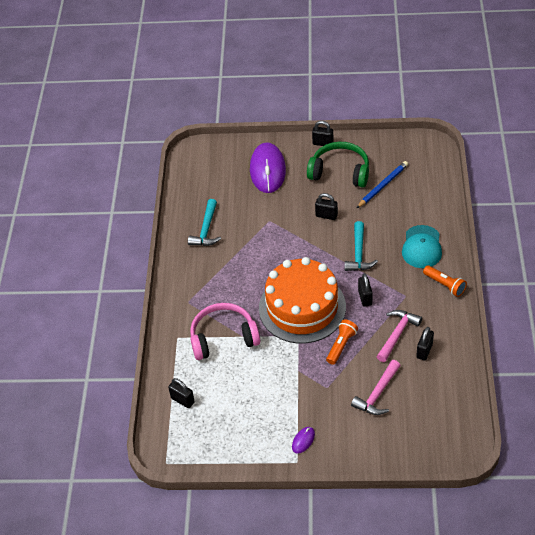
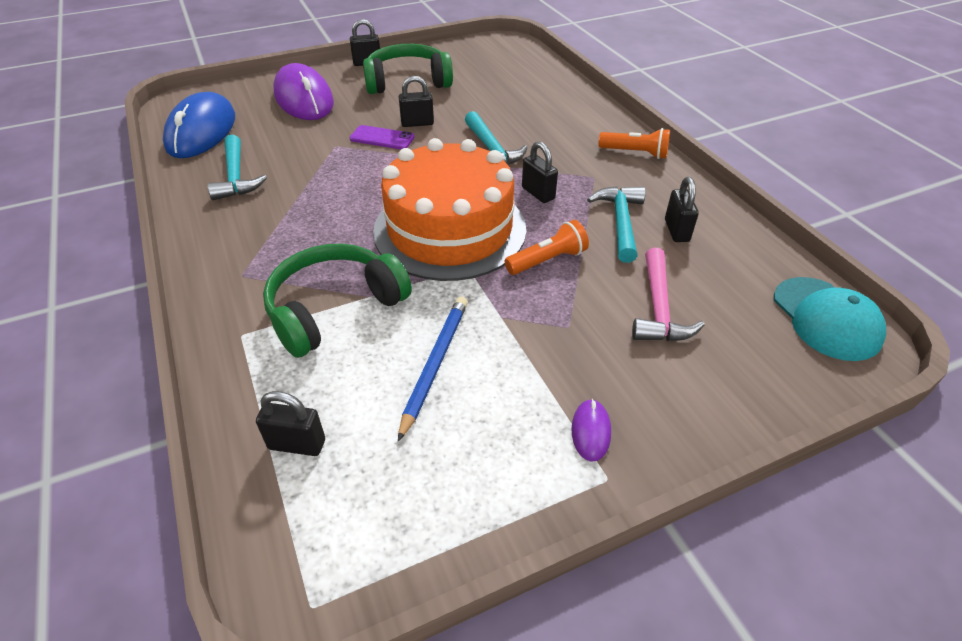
camera: 30 degrees left, 5 degrees down
(199, 183) = (202, 131): none -> blue mouse
(223, 338) = (334, 308): pink headphones -> green headphones
(299, 222) = (382, 138): none -> purple phone
(341, 345) = (547, 260): orange flashlight -> orange flashlight turned 60 degrees clockwise
(383, 186) = (473, 82): blue pencil -> blue pencil (435, 364)
(397, 334) = (620, 222): pink hammer -> turquoise hammer
(422, 247) = (571, 124): turquoise cap -> turquoise cap (826, 318)

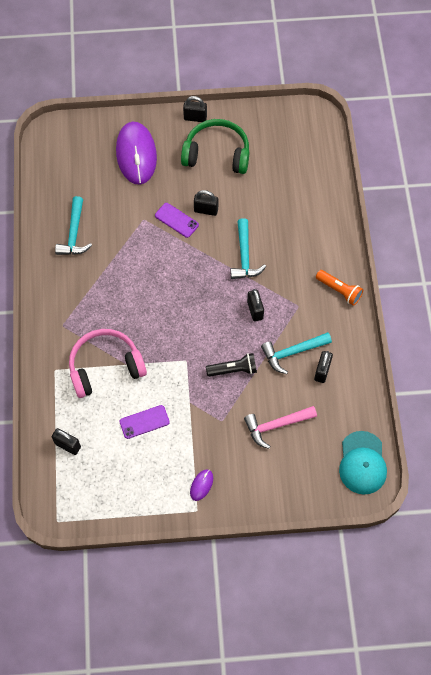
camera: 20 degrees right, 20 degrees up
(202, 131) = (60, 175): blue mouse -> none
(334, 308) = (105, 367): green headphones -> pink headphones
(435, 364) = (144, 422): blue pencil -> purple phone
(450, 229) = (188, 325): orange cake -> none
(547, 260) = (233, 369): orange flashlight -> black flashlight
(620, 222) = (292, 353): turquoise hammer -> turquoise hammer turned 135 degrees counterclockwise
(659, 309) = (276, 426): pink hammer -> pink hammer turned 45 degrees clockwise

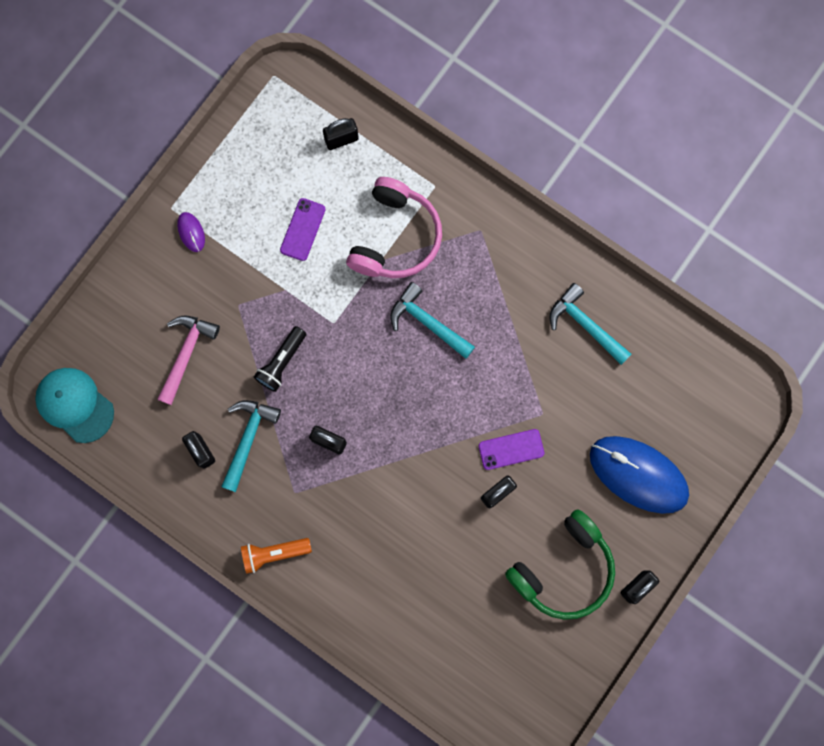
camera: 130 degrees right, 15 degrees up
(136, 154) = (638, 474): purple mouse -> blue mouse
(245, 256) = (402, 486): turquoise hammer -> turquoise hammer (427, 322)

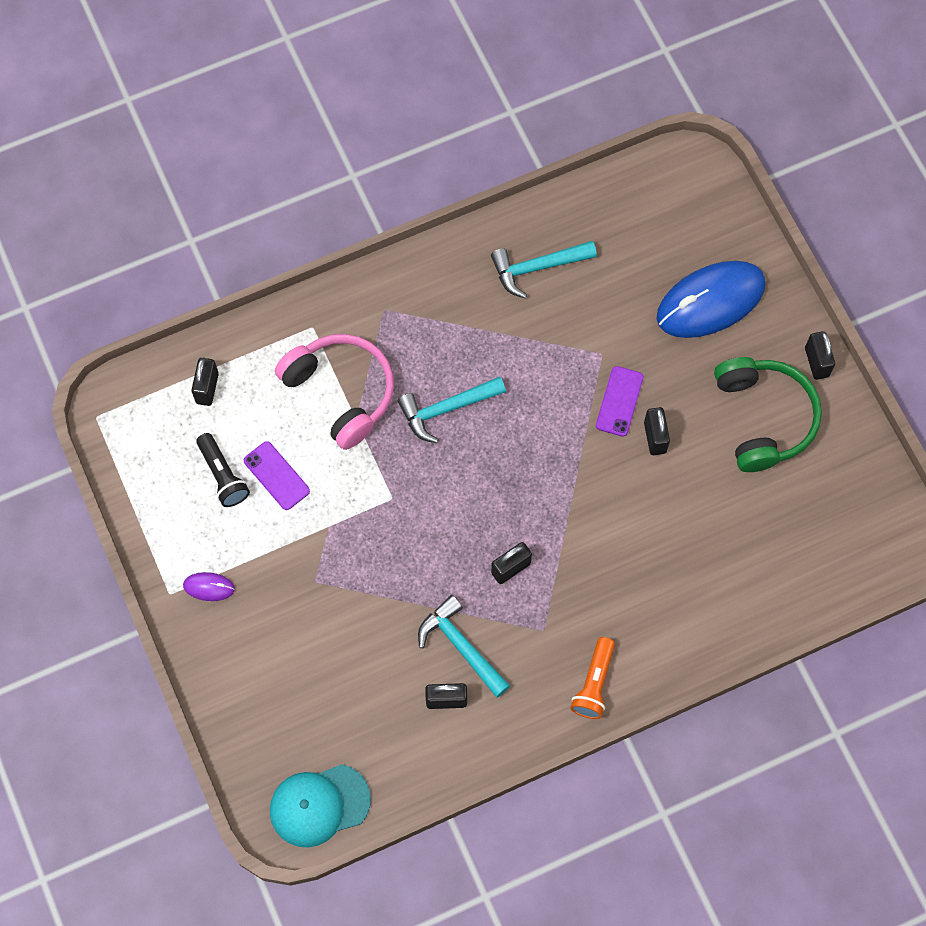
camera: 60 degrees left, 10 degrees down
(186, 353) = (334, 660): pink hammer -> none
(282, 362) = (402, 570): black flashlight -> black flashlight (223, 475)

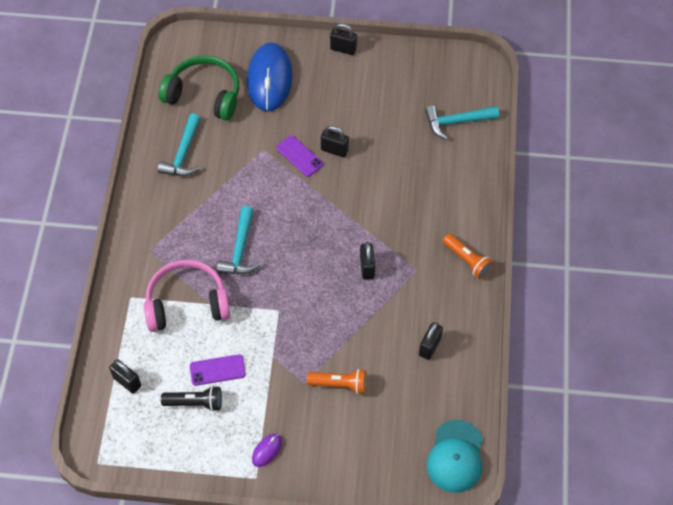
camera: 60 degrees left, 10 degrees down
(336, 622) = (339, 384): none -> orange flashlight
(461, 646) = (400, 321): turquoise hammer -> turquoise hammer (456, 122)
(763, 418) = (359, 91): green headphones -> green headphones (204, 95)

